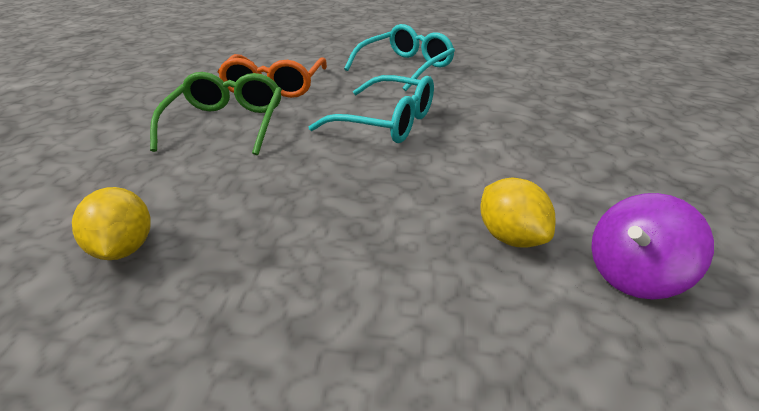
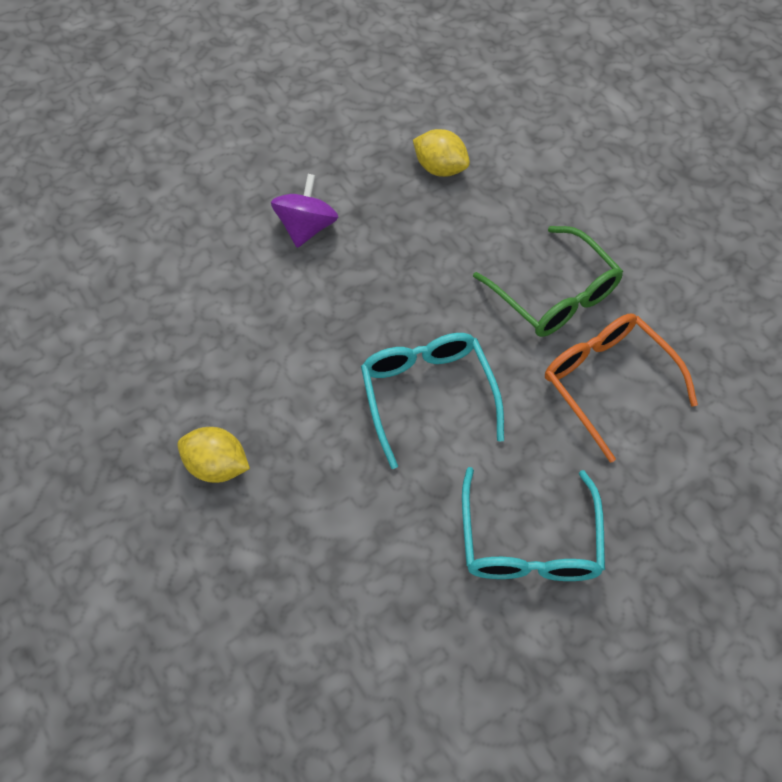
camera: 140 degrees right, 25 degrees up
(386, 122) = (427, 394): turquoise glasses -> turquoise glasses turned 90 degrees clockwise
(511, 237) = (231, 317): yellow lemon -> yellow lemon (217, 465)
(634, 275) = (144, 333): purple spinning top -> purple spinning top (306, 227)

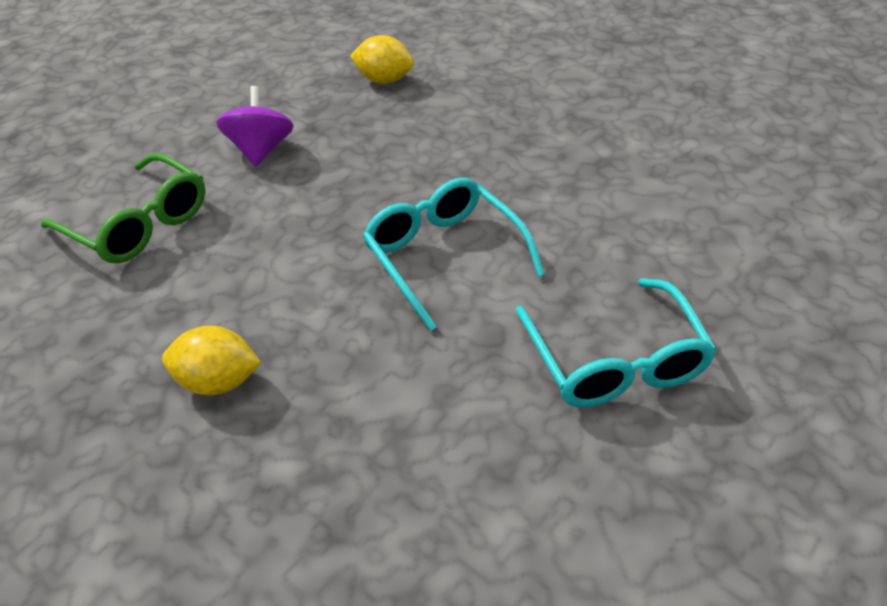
camera: 15 degrees left, 15 degrees down
(554, 295) = (540, 147): green glasses -> green glasses (138, 224)
(607, 382) = (627, 203): orange glasses -> none

